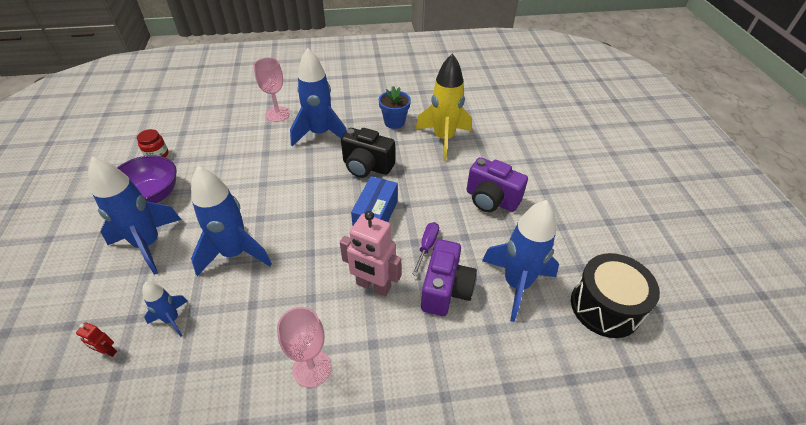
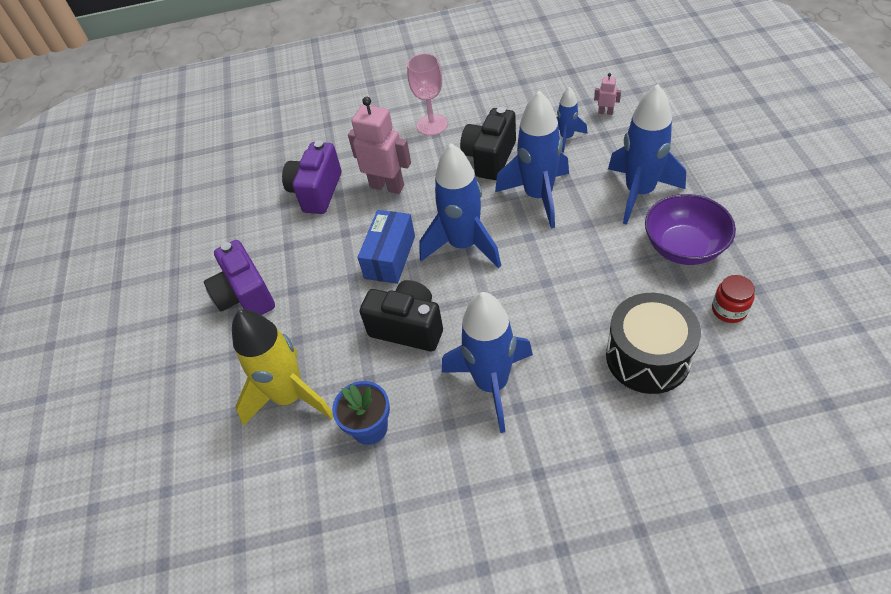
camera: 175 degrees left, 5 degrees up
(108, 351) = (605, 112): red robot -> pink robot
(262, 305) = (490, 158): none -> black camera
(277, 114) = (582, 423): pink goblet -> none
(427, 246) = (331, 229): purple screwdriver -> none
(491, 200) = (245, 296): purple camera -> purple camera turned 150 degrees counterclockwise
(516, 284) = (247, 205): blue rocket -> blue rocket (463, 245)
(605, 306) = (172, 197): black drum -> black drum (647, 357)

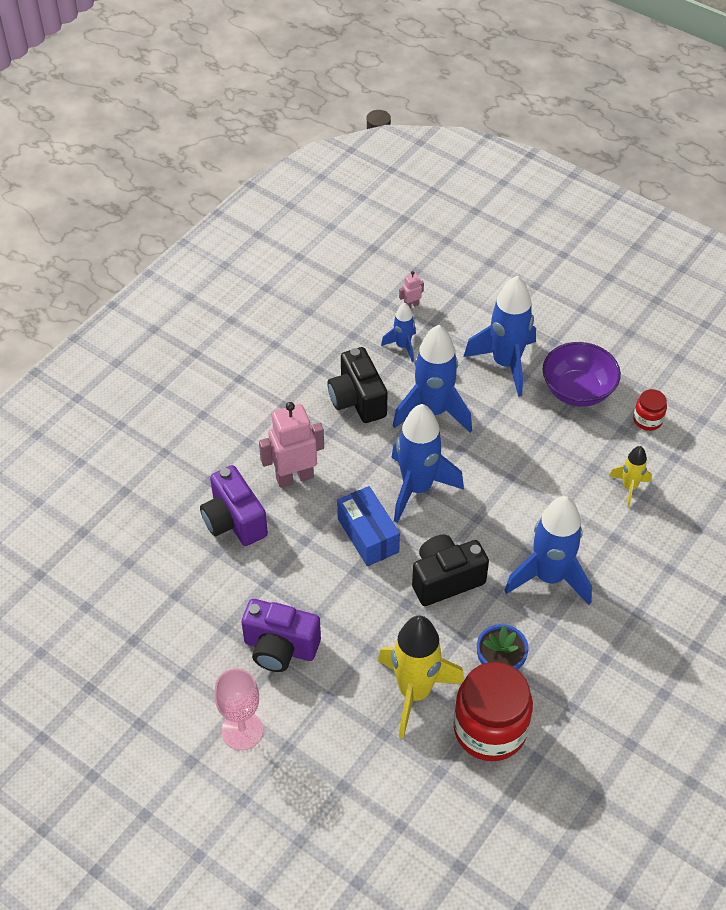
camera: 50 degrees left, 0 degrees up
(308, 472) = (490, 729): none -> red jar
(432, 125) = (270, 397): pink goblet -> pink goblet (242, 731)
(647, 357) = (629, 487): black drum -> yellow rocket

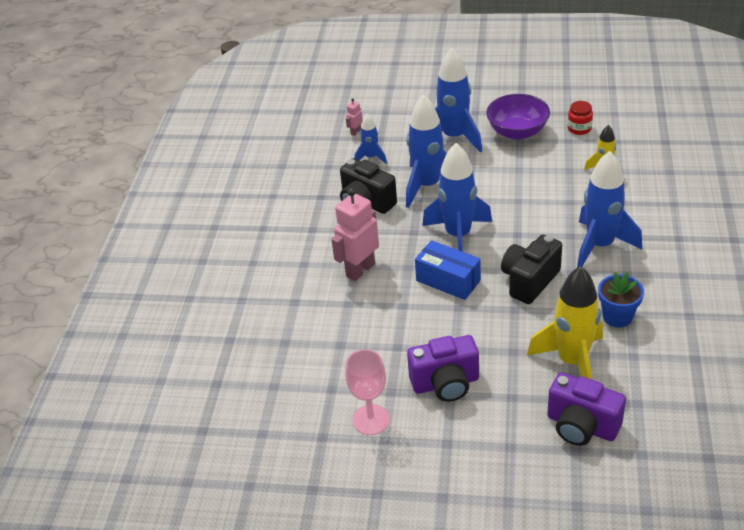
camera: 25 degrees left, 10 degrees down
(234, 521) = (337, 318): purple camera -> purple camera (581, 426)
(242, 731) = (465, 454): pink goblet -> pink goblet (371, 420)
(490, 729) = (647, 357): red jar -> none

